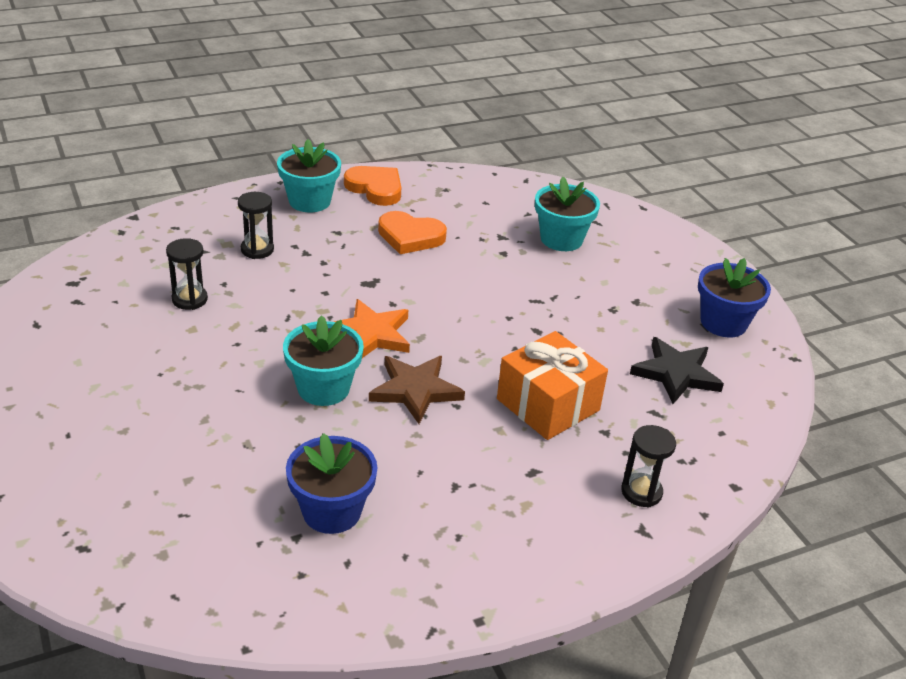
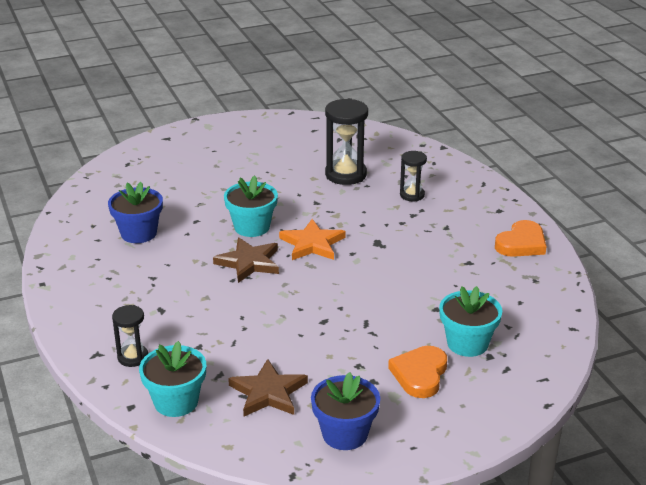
camera: 95 degrees right, 5 degrees down
(189, 299) = (345, 174): black hourglass -> black hourglass, size x1.73
(309, 201) = (489, 213): turquoise flower pot -> turquoise flower pot (176, 402)
(410, 236) = (448, 261): orange heart -> orange heart (420, 374)
(548, 404) = (231, 320): orange gift -> none
(676, 373) = (268, 392): black star -> brown star

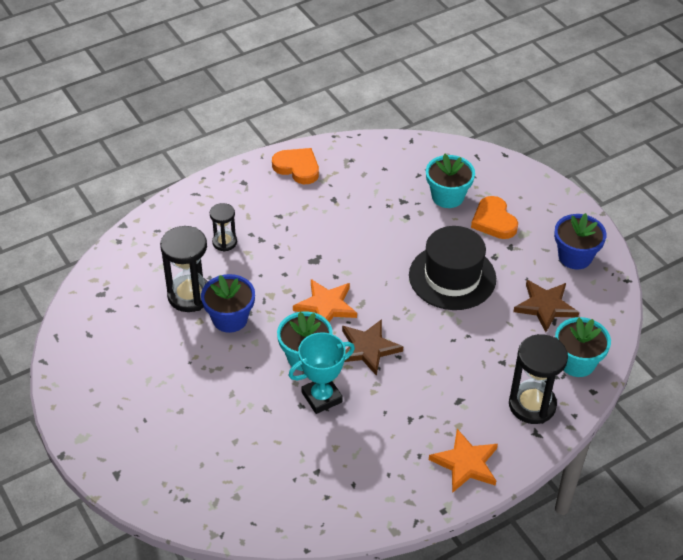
camera: 100 degrees left, 15 degrees up
(85, 303) = (466, 463): none -> orange star
(133, 357) = (532, 405): black hourglass -> black hourglass, size x1.73
(138, 233) = (334, 450): blue flower pot -> blue flower pot (230, 319)
(200, 232) = (322, 397): none -> turquoise trophy
(333, 329) = (452, 277): none -> black hat
(420, 374) = (494, 221): orange heart -> orange heart turned 60 degrees clockwise

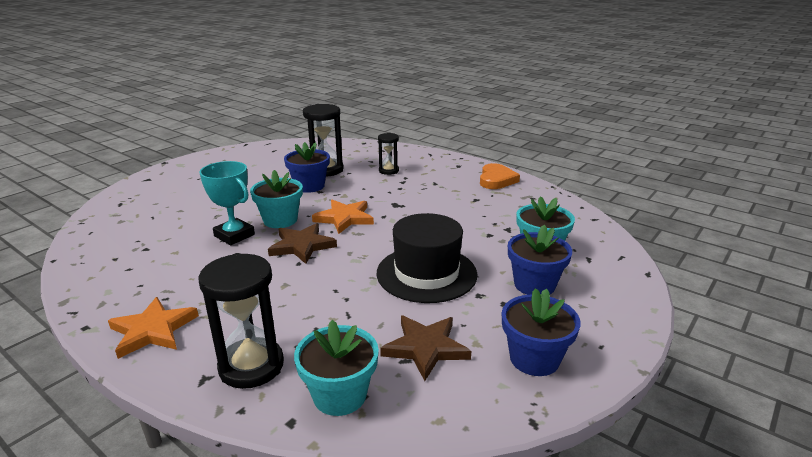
camera: 70 degrees right, 20 degrees down
(494, 221) = (534, 284): orange heart -> blue flower pot

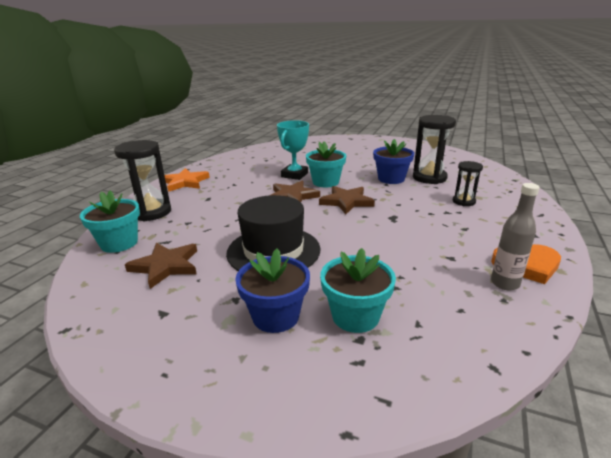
camera: 75 degrees right, 0 degrees up
(344, 218) = (346, 202): orange star -> brown star
(515, 192) = (504, 283): none -> grey bottle
(534, 358) = (147, 324): blue flower pot -> none

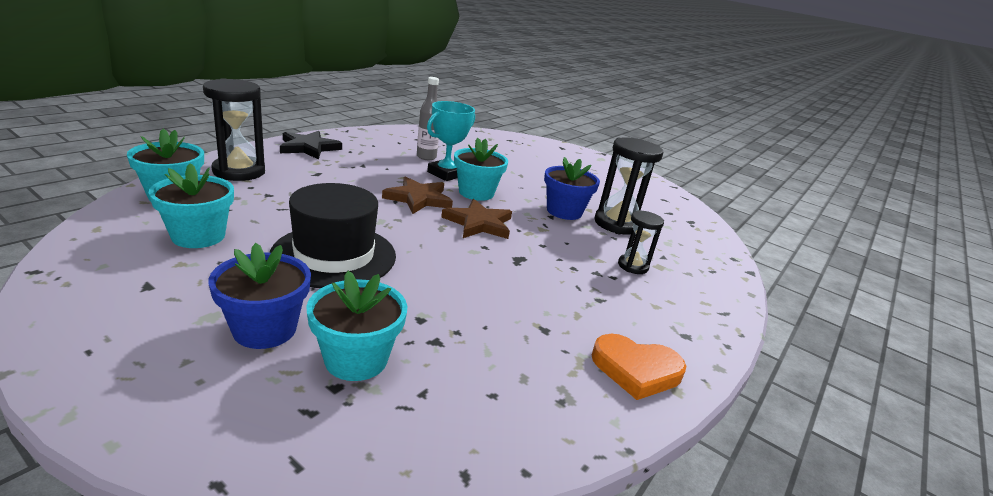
camera: 10 degrees right, 0 degrees up
(166, 266) = (198, 236): brown star -> turquoise flower pot
(185, 182) = (308, 148): orange star -> black star
(504, 283) = (583, 382): grey bottle -> grey bottle (426, 157)

